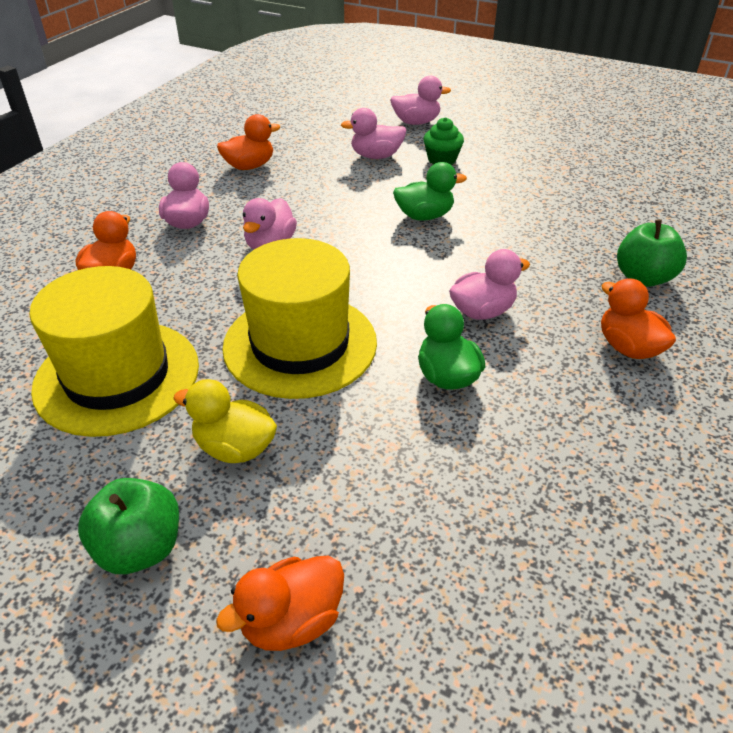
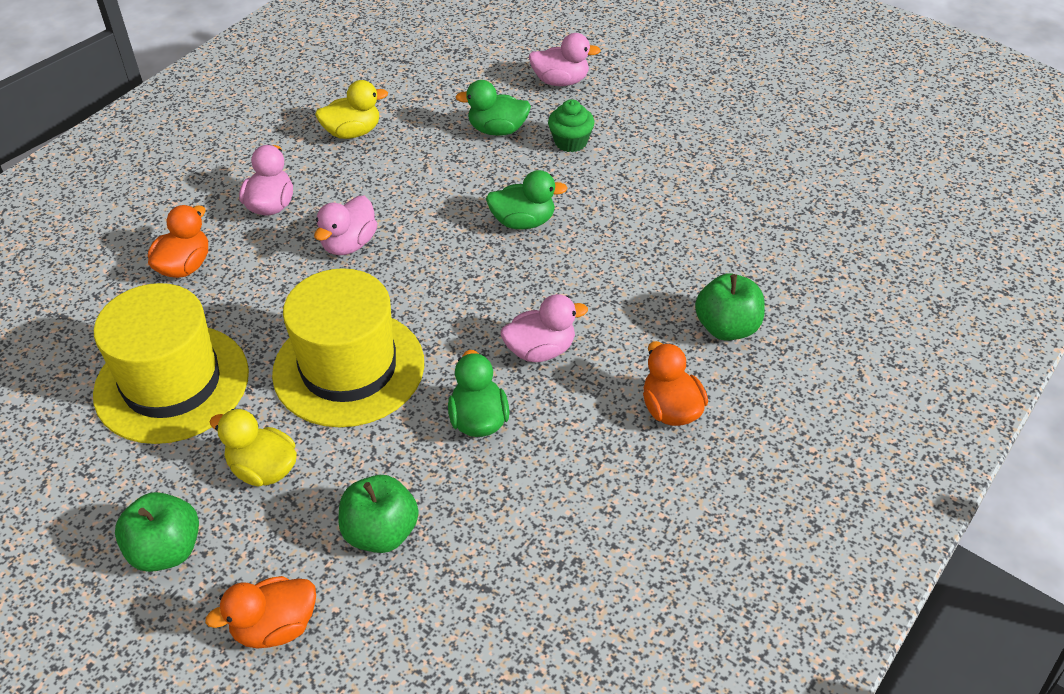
camera: 10 degrees right, 5 degrees up
(249, 166) = (352, 132): orange duck -> yellow duck
(376, 156) = (497, 130): pink duck -> green duck
(384, 497) = (381, 533): none -> green apple

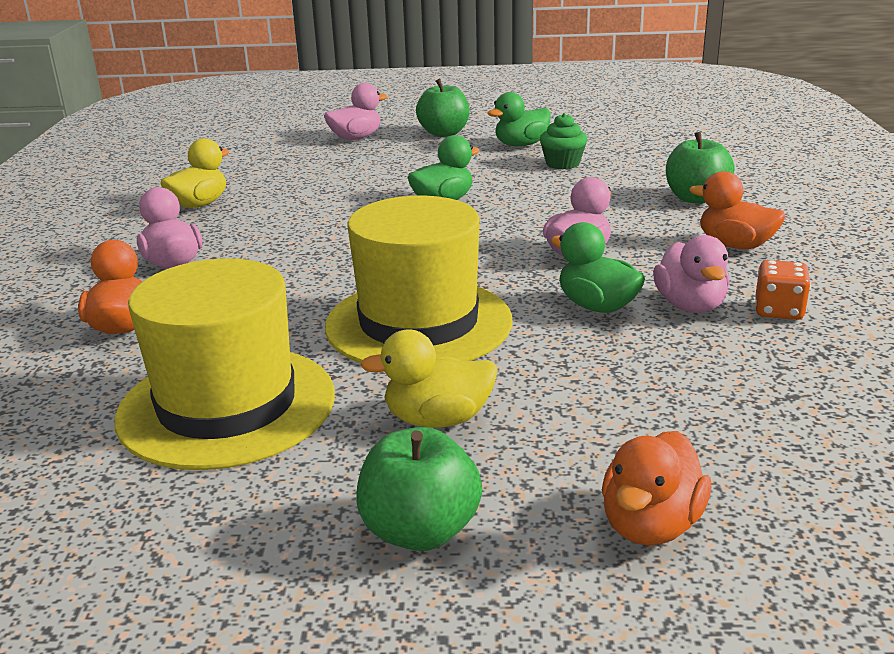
camera: 35 degrees left, 20 degrees down
(349, 244) = (296, 258): pink duck -> pink duck (690, 306)
(381, 533) = (635, 406): green apple -> green apple (444, 133)
(497, 130) = (340, 169): green duck -> green duck (521, 145)
(570, 142) = (414, 159): green cupcake -> green cupcake (562, 164)
(594, 504) = (778, 311): none -> orange dice

